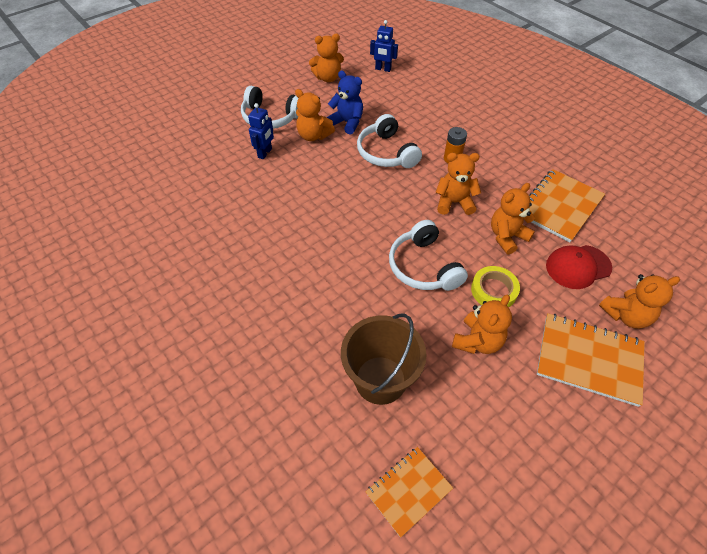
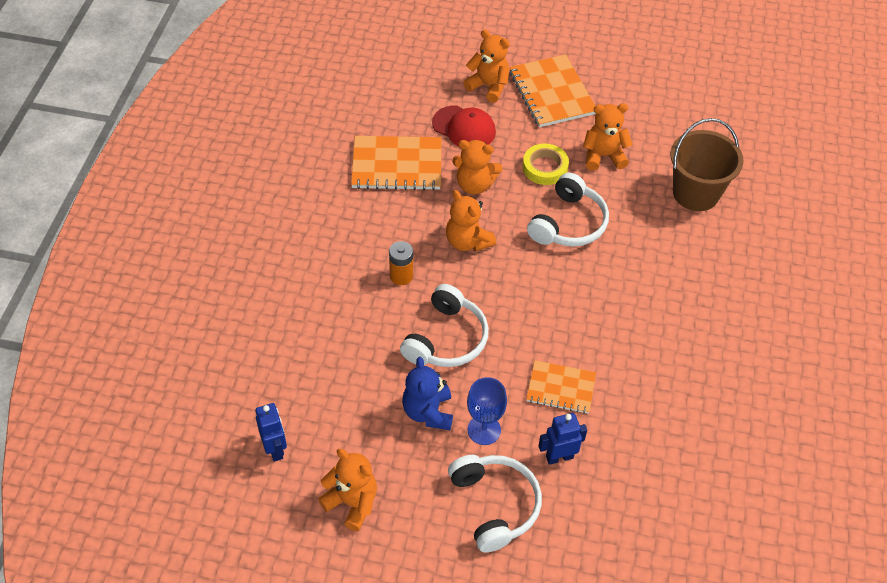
camera: 130 degrees left, 0 degrees up
(313, 136) = (484, 430): orange teddy bear -> blue goblet
(408, 491) = (745, 139): orange notebook -> orange notebook (561, 388)

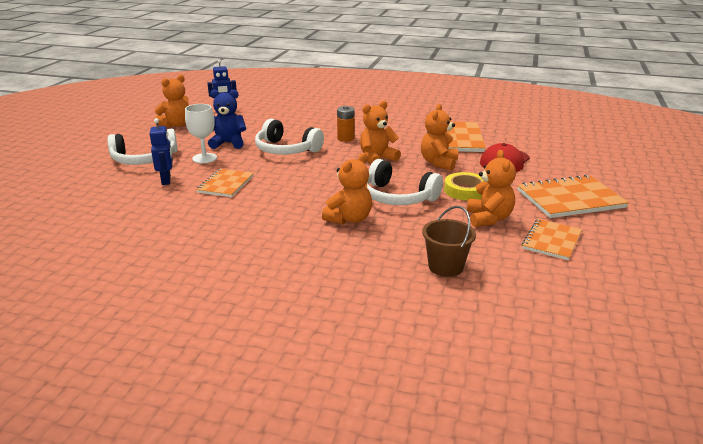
camera: 95 degrees right, 25 degrees down
(484, 430) = (204, 158): blue goblet -> white goblet
(488, 86) = (563, 172): orange teddy bear -> orange teddy bear (349, 219)
(636, 119) = (551, 241): none -> orange notebook
(695, 193) = (445, 267): brown bucket -> brown bucket, size x0.64

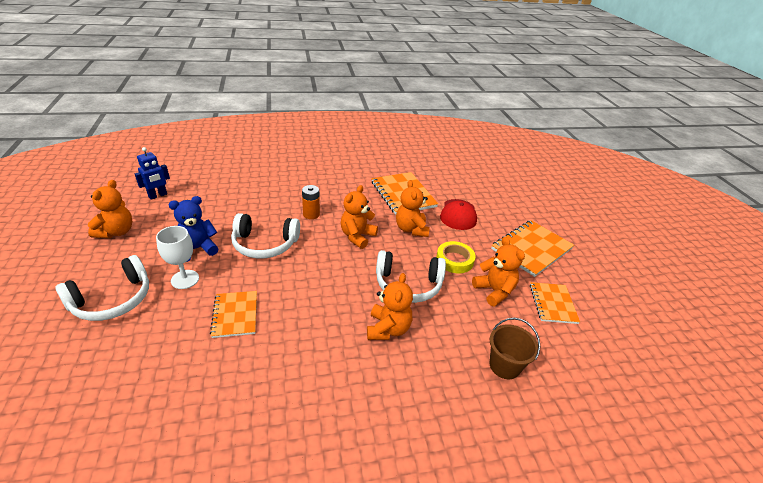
camera: 30 degrees left, 10 degrees up
(166, 180) = (162, 328): blue robot -> none

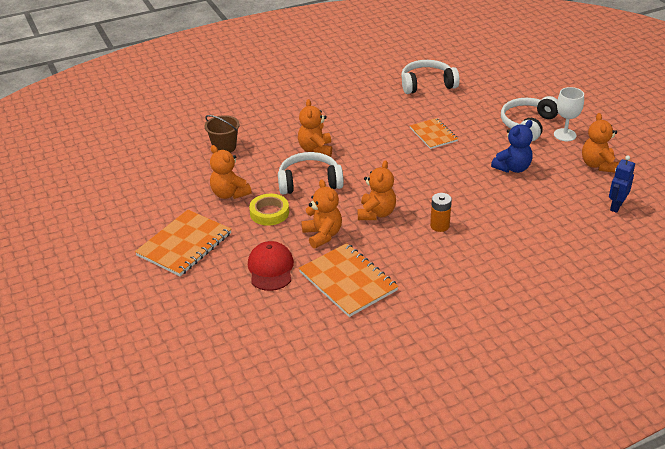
camera: 170 degrees right, 0 degrees up
(185, 279) = (494, 146): white goblet -> white goblet (565, 135)
(265, 244) = (458, 185): white headphones -> white headphones (427, 84)
(552, 303) = (175, 195): orange notebook -> none

